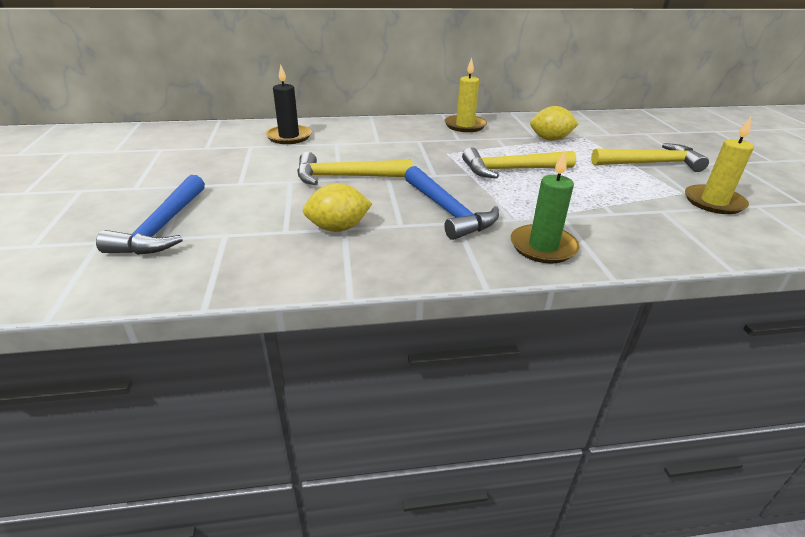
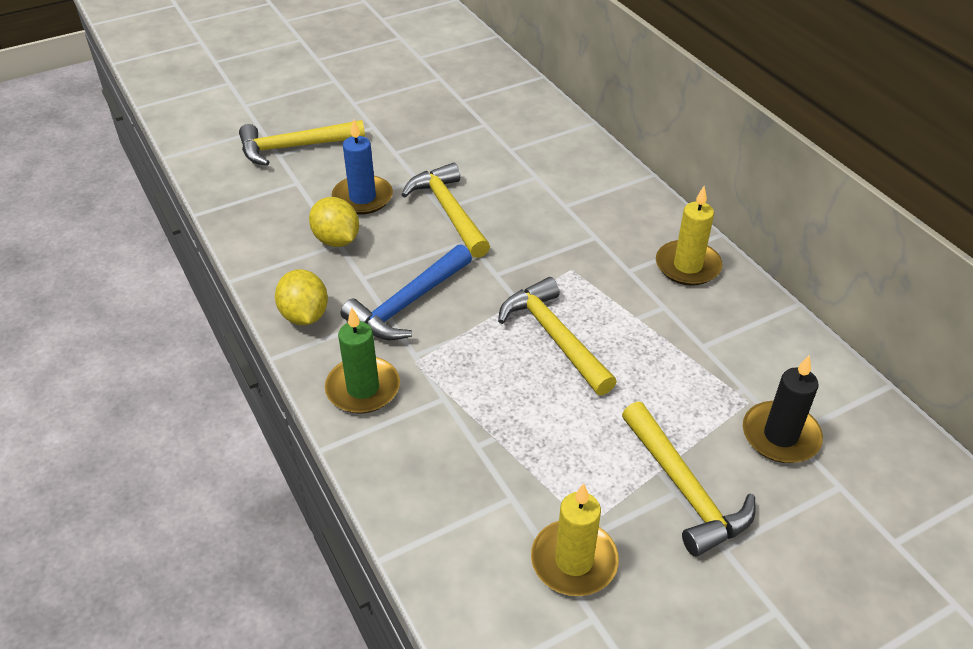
camera: 70 degrees right, 10 degrees up
(163, 227) = (294, 147): blue hammer -> yellow hammer
(289, 137) = (529, 138): black candle -> black candle (780, 436)
(289, 207) = (362, 198): none -> blue candle
(550, 139) = (702, 363): yellow lemon -> yellow lemon (304, 315)

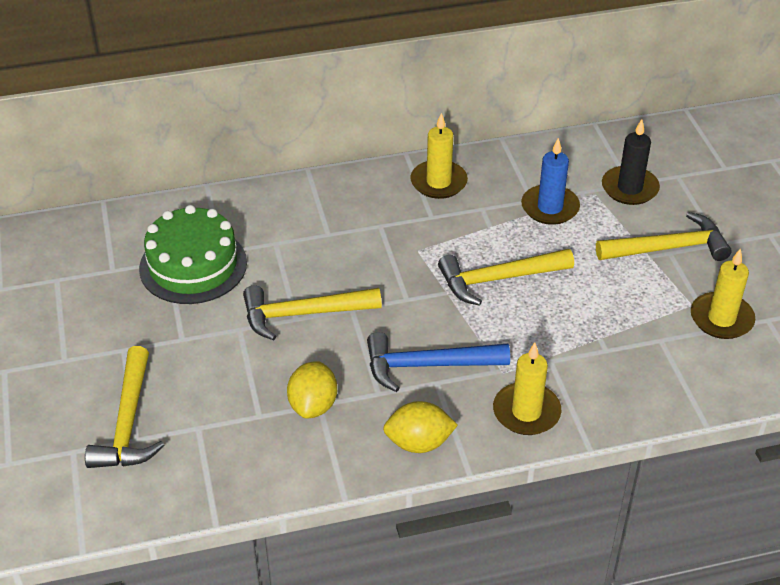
camera: 75 degrees left, 0 degrees up
(336, 240) = (313, 405): yellow lemon -> yellow lemon turned 60 degrees counterclockwise
(362, 198) = (251, 376): blue candle -> blue candle (550, 207)
(363, 388) = (526, 412): green candle -> yellow candle
(407, 304) = (427, 365): blue hammer -> blue hammer turned 120 degrees clockwise
(485, 138) = (193, 265): none -> green cake

